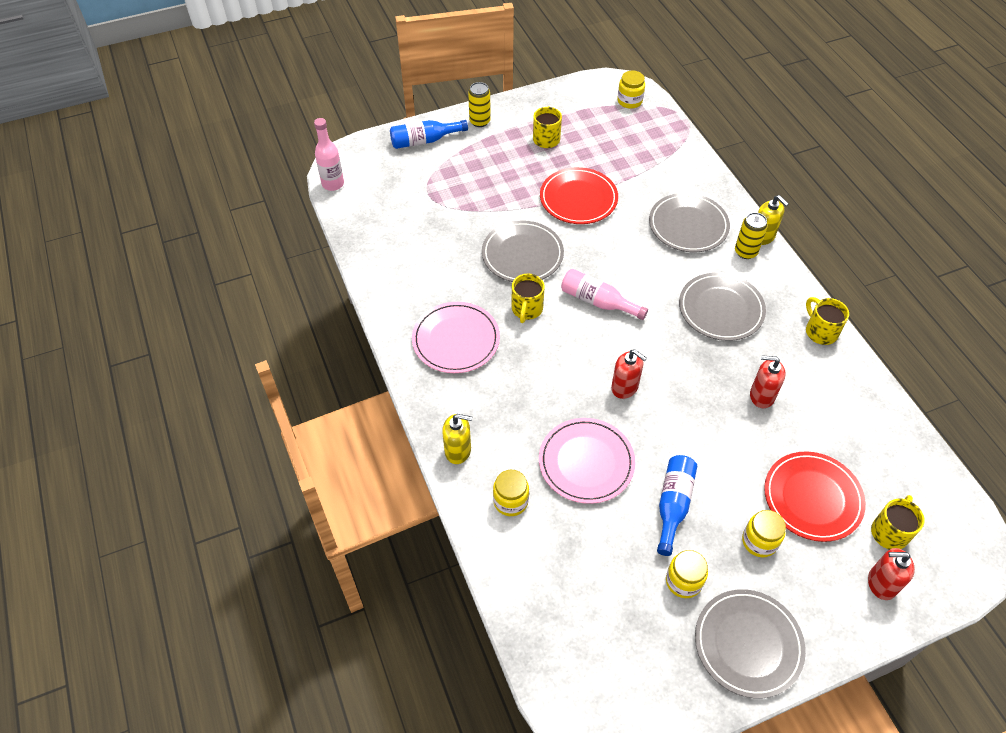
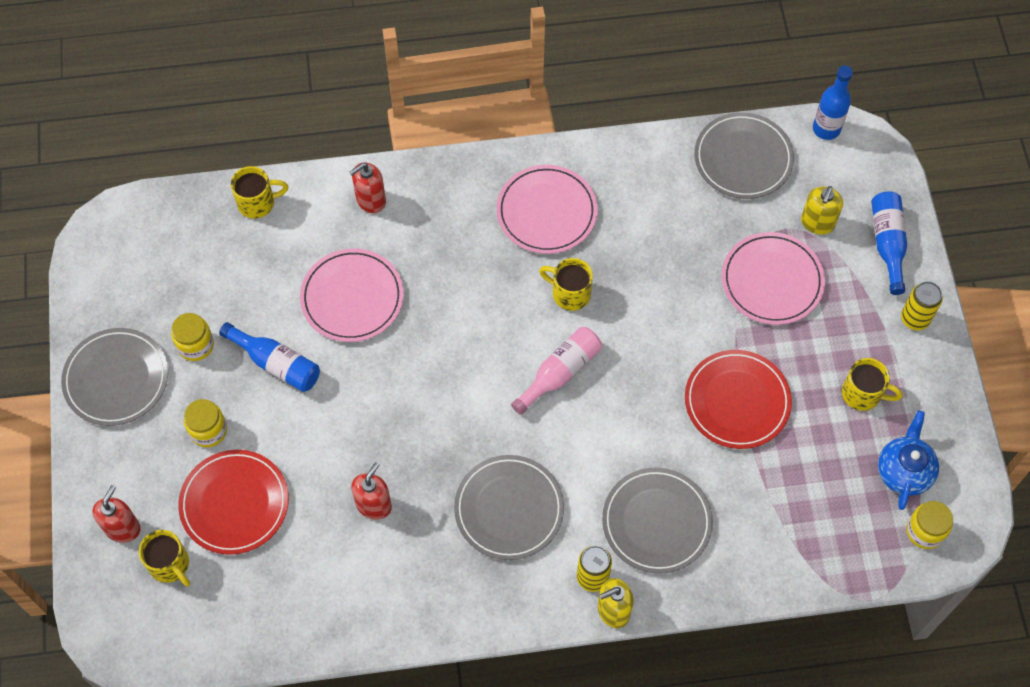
camera: 105 degrees right, 10 degrees up
(333, 184) = (826, 129): pink bottle -> blue bottle
(458, 451) = (405, 184): yellow soap dispenser -> yellow soap dispenser (817, 223)
(474, 195) = (772, 281): none -> pink plate
(510, 501) = (333, 218): yellow jar -> none
(522, 254) = (656, 310): grey plate -> grey plate (743, 158)
(593, 114) = (904, 471): none -> blue teapot
(624, 387) = (431, 363): red soap dispenser -> red soap dispenser (370, 200)
(820, 331) = (441, 614): yellow mug -> yellow mug (257, 203)

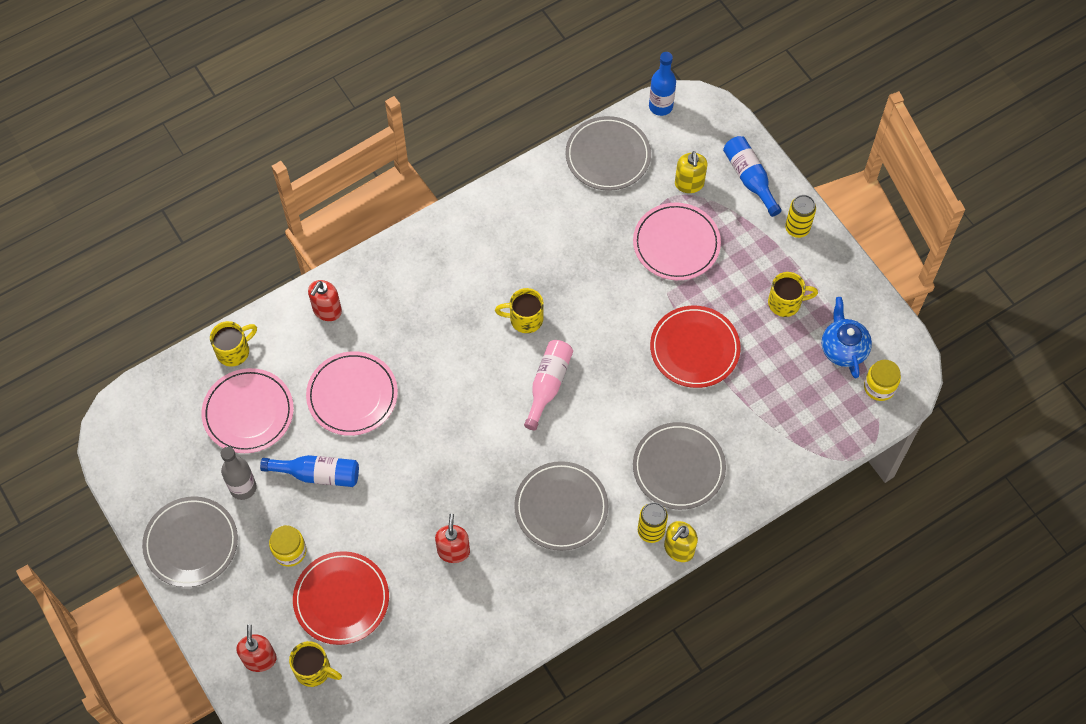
camera: 25 degrees left, 0 degrees up
(195, 345) = (243, 488): yellow jar -> grey bottle
(546, 212) = (474, 261): pink plate -> pink plate (248, 412)

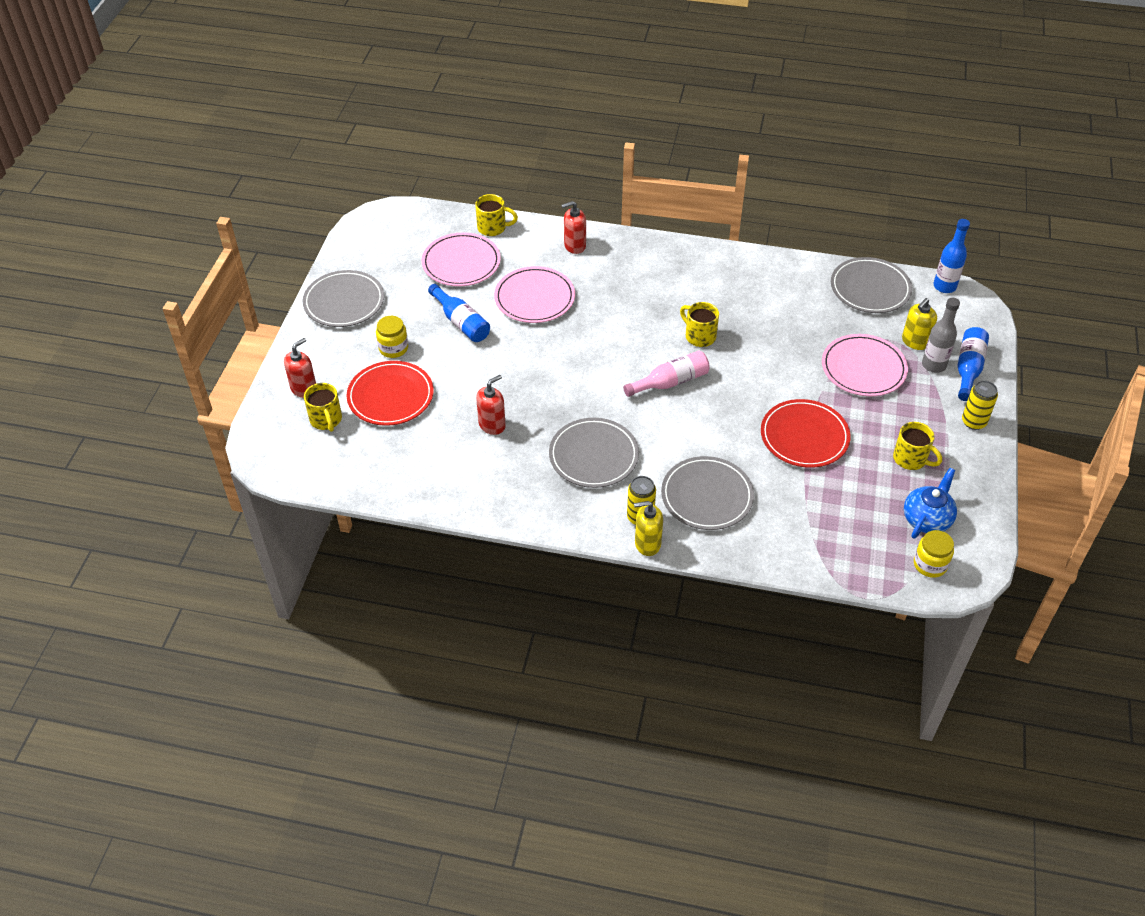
camera: 45 degrees right, 15 degrees down
(243, 488) = (409, 297): grey bottle -> grey bottle (933, 365)

